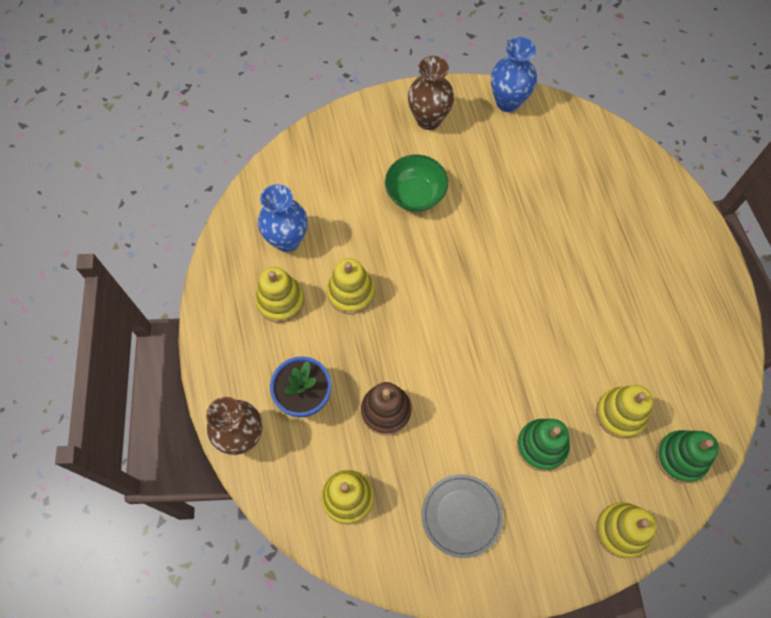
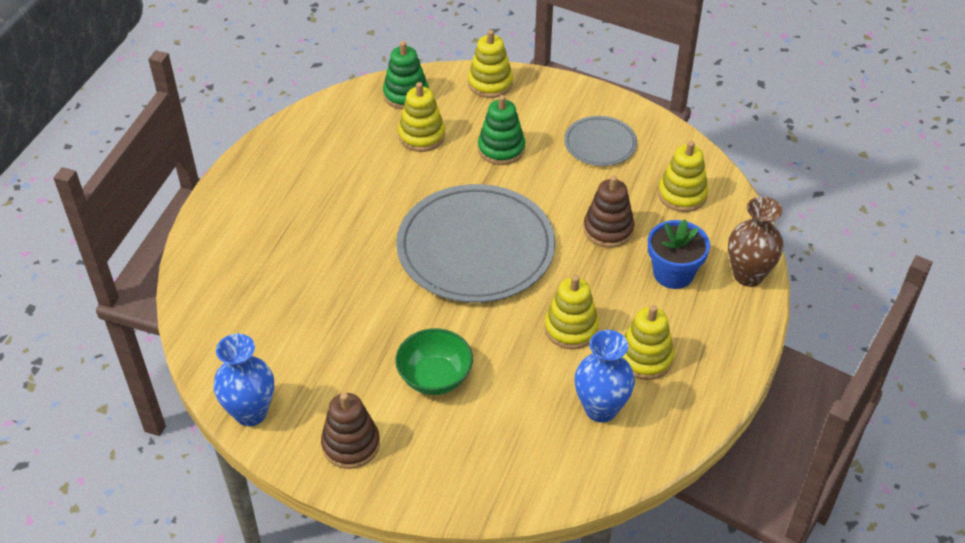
camera: 145 degrees left, 20 degrees down
(429, 119) = (351, 444): brown vase -> brown stacking toy
(476, 321) = (475, 248): none -> grey plate

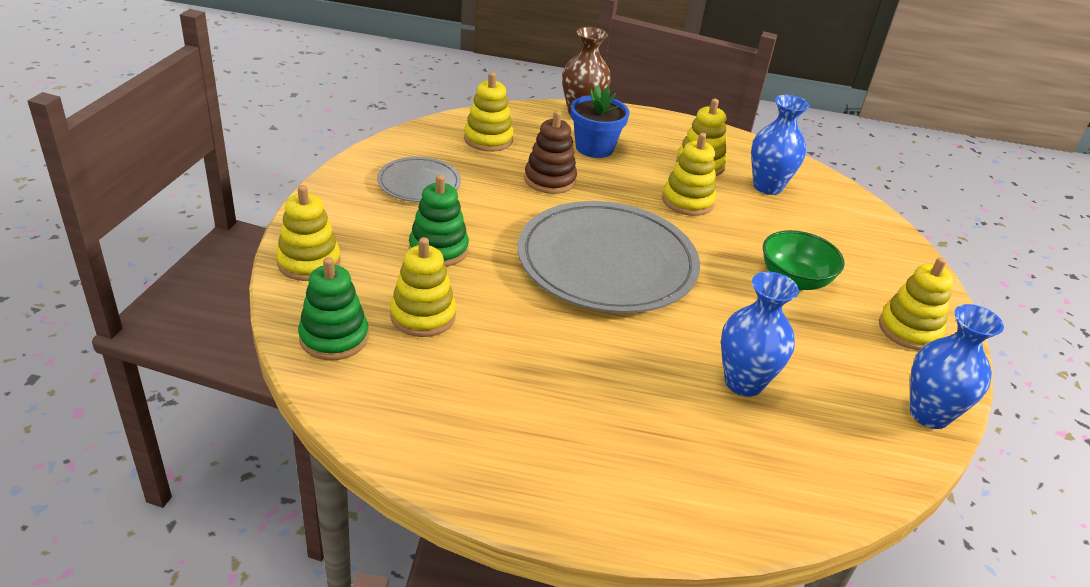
camera: 105 degrees left, 10 degrees down
(315, 300) = (743, 382): none -> blue vase
(351, 444) = (909, 330): brown stacking toy -> yellow stacking toy

